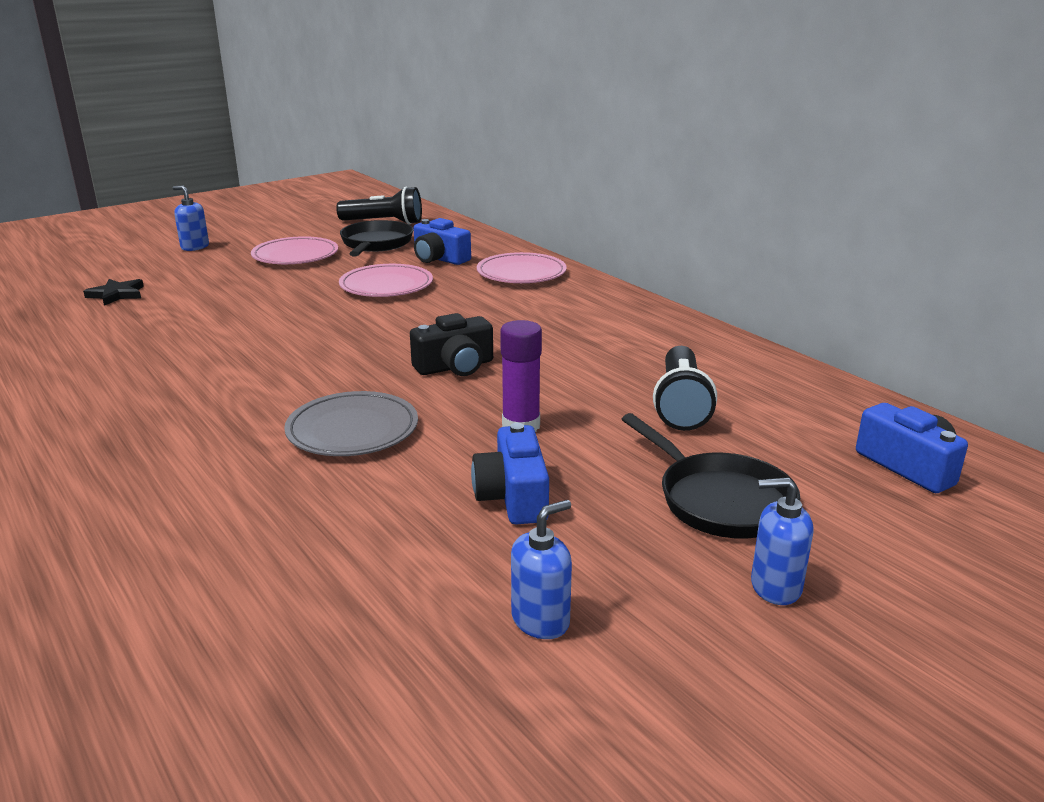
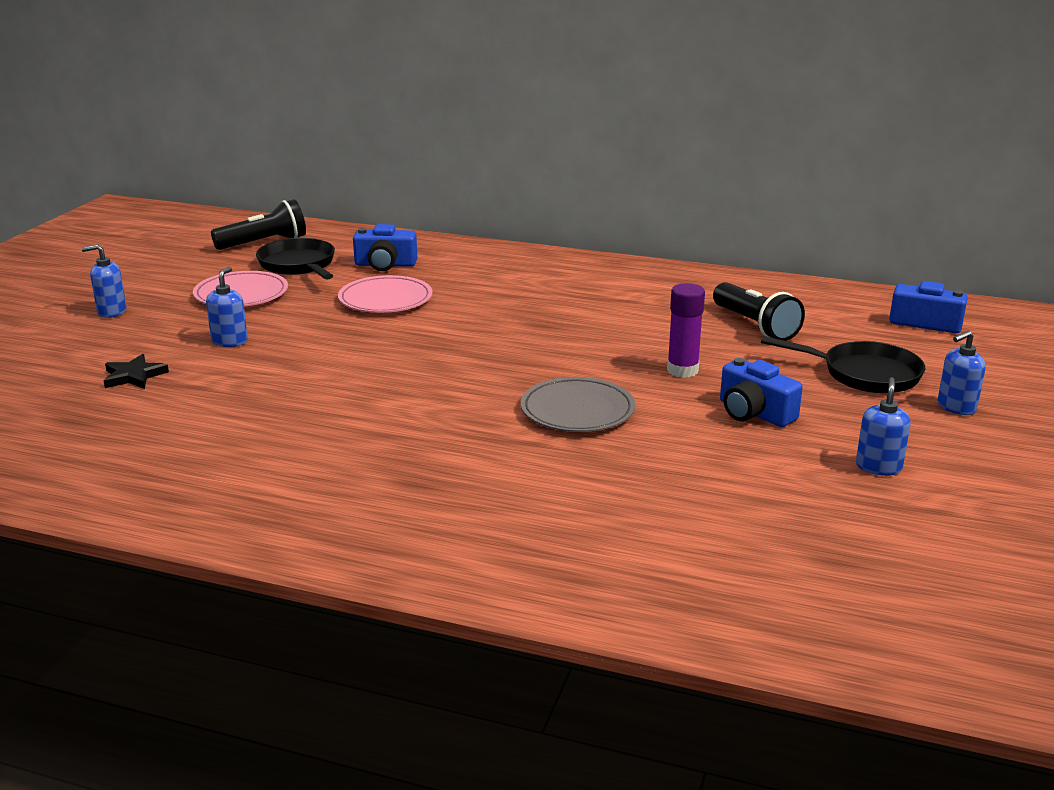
camera: 35 degrees left, 0 degrees up
(220, 287) = (230, 341): none -> blue soap dispenser
(455, 367) = (565, 346): black camera -> none
(521, 273) = (479, 260): pink plate -> none

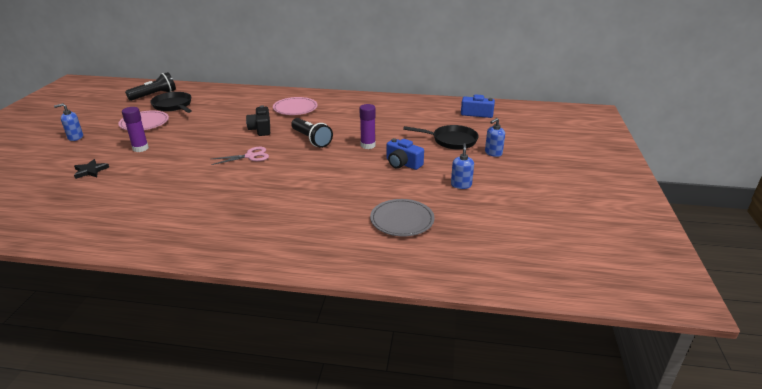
camera: 10 degrees left, 5 degrees up
(230, 341) = (140, 148): blue soap dispenser -> purple glue stick
(385, 265) = (218, 102): blue camera -> none
(385, 299) = (219, 120): pink plate -> pink plate (295, 108)
(439, 373) = (250, 156): none -> pink scissors
(465, 322) = (261, 129): none -> black camera
(577, 410) = (319, 170): grey plate -> grey plate (402, 220)
(755, 326) = (400, 121): black flashlight -> black flashlight (311, 139)

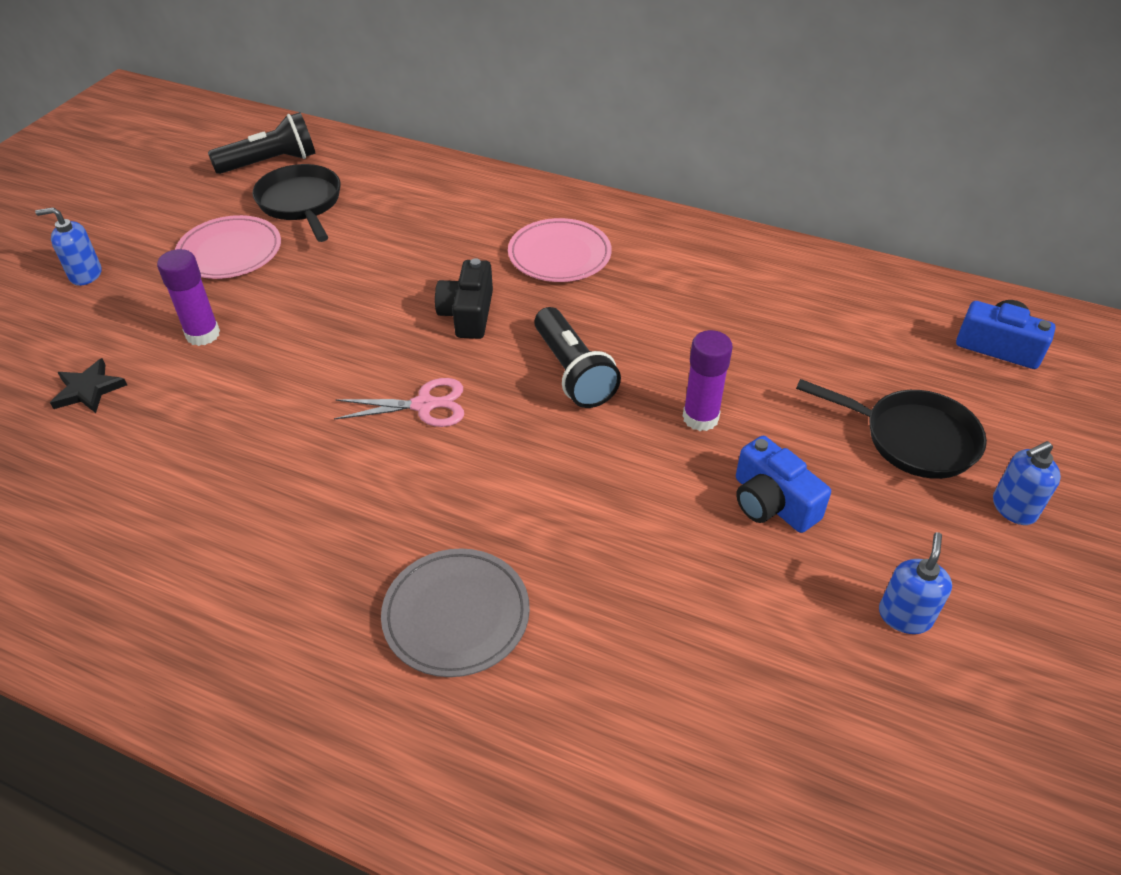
camera: 15 degrees right, 15 degrees up
(402, 220) = (727, 719): grey plate -> grey plate (456, 615)

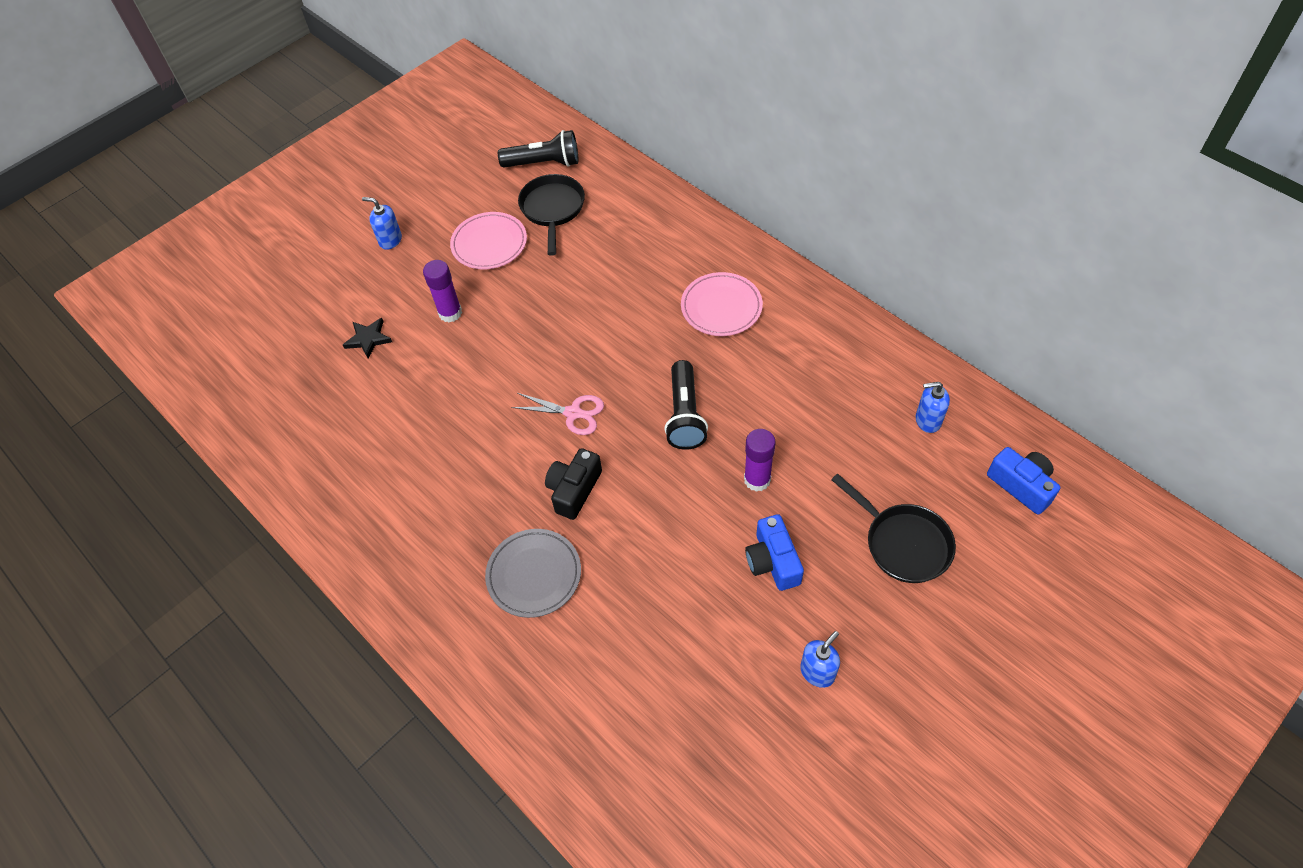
camera: 25 degrees right, 10 degrees up
(468, 314) = (632, 344): black camera -> black camera (574, 490)
(1013, 508) = (944, 621): blue soap dispenser -> blue soap dispenser (927, 420)

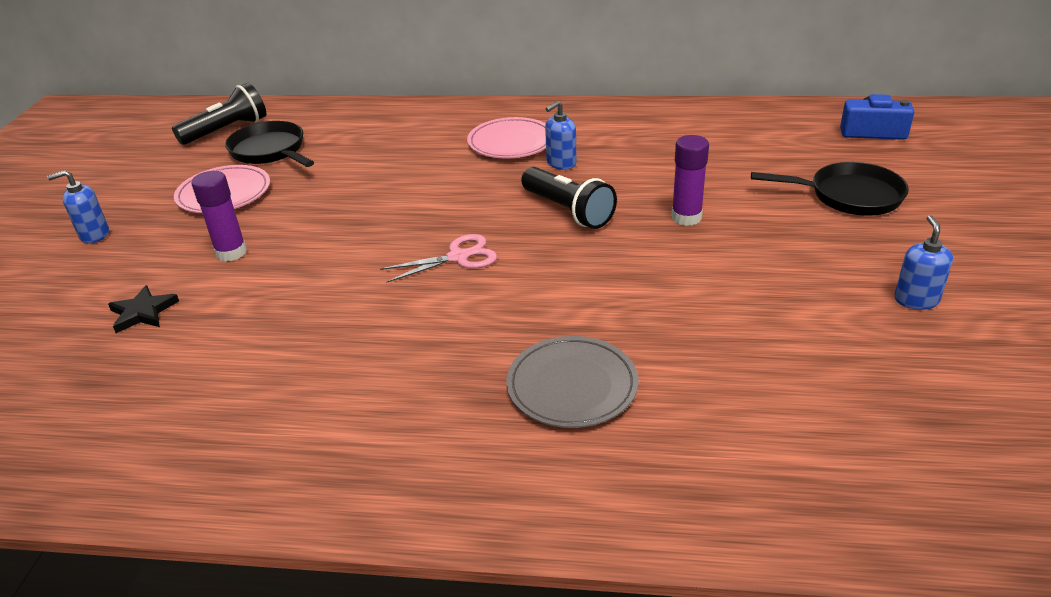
camera: 40 degrees left, 20 degrees down
(574, 490) = (529, 305): black camera -> none
(773, 561) = (774, 256): blue camera -> none
(927, 420) = (760, 131): blue soap dispenser -> blue soap dispenser (561, 163)

